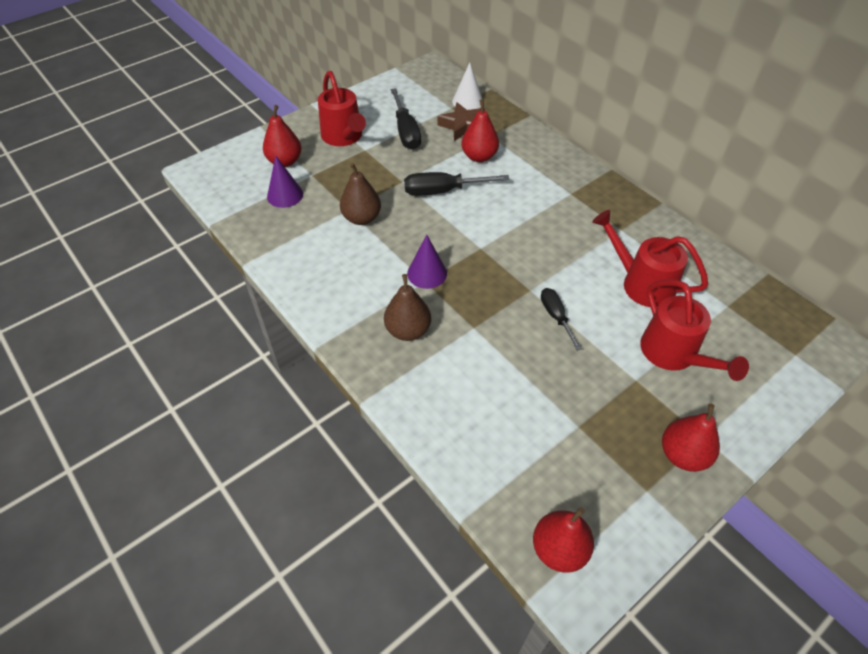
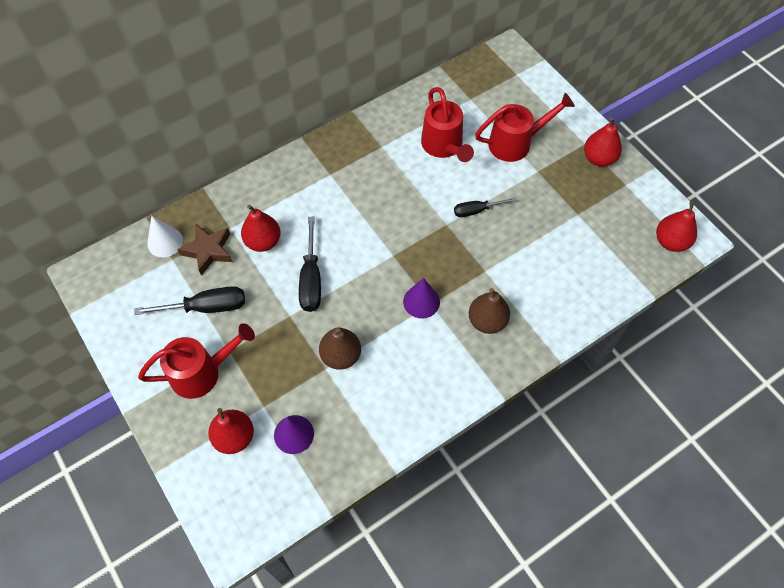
camera: 85 degrees left, 10 degrees up
(640, 283) = (444, 147): red watering can -> red watering can turned 60 degrees counterclockwise

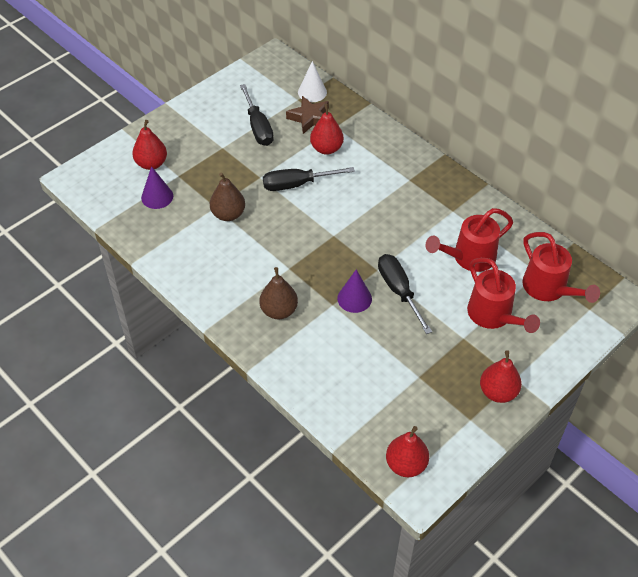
camera: 80 degrees right, 10 degrees down
(203, 372) = (202, 136): red watering can -> red watering can (549, 289)
(421, 301) = (290, 261): purple cone -> purple cone (354, 298)
(477, 210) = (399, 291): black screwdriver -> black screwdriver, size x1.58

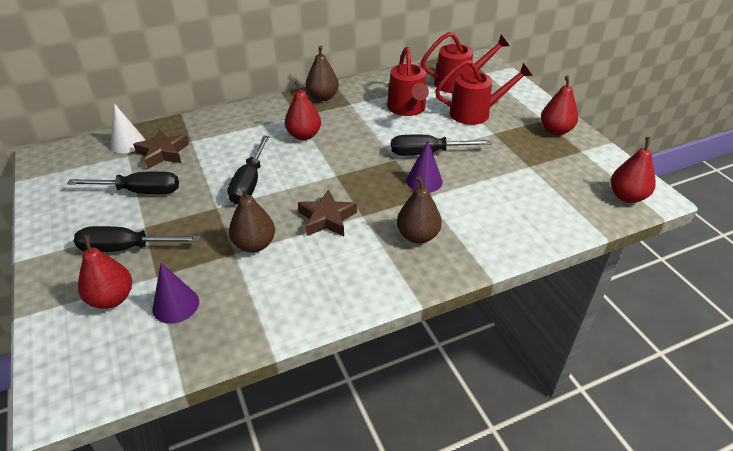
camera: 70 degrees left, 10 degrees down
(197, 148) = (126, 248): none -> black screwdriver
(275, 247) = (327, 218): none -> brown star
(326, 148) = (216, 152): red pear -> red pear (304, 135)
(452, 187) = (322, 97): none -> brown pear

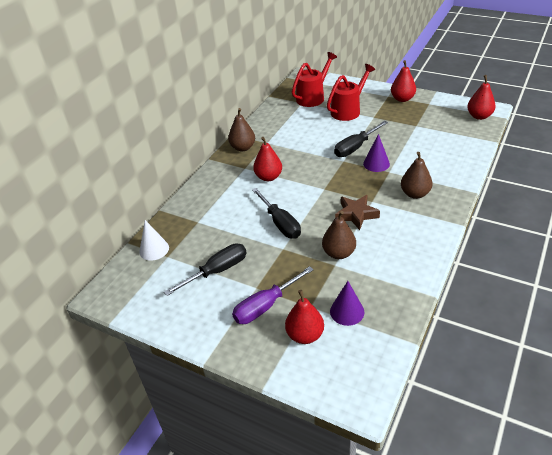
camera: 35 degrees left, 0 degrees up
(126, 248) = (266, 306): black screwdriver -> purple screwdriver
(163, 153) = (192, 240): brown star -> none
(407, 109) = (307, 128): red watering can -> none

